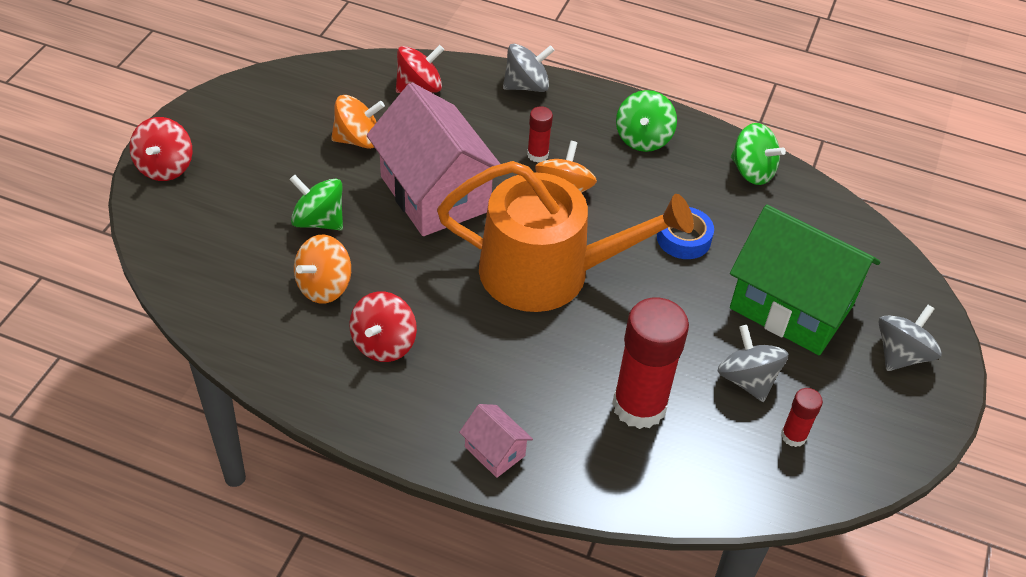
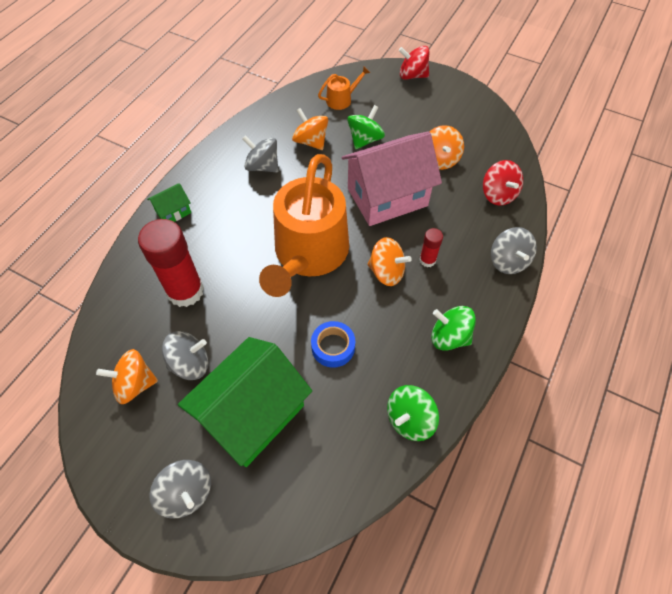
camera: 100 degrees right, 10 degrees up
(221, 253) = (342, 99): none -> orange watering can
(384, 344) = (262, 166): red spinning top -> grey spinning top
(494, 451) = (173, 212): pink house -> green house
(793, 436) = (135, 384): red glue stick -> orange spinning top

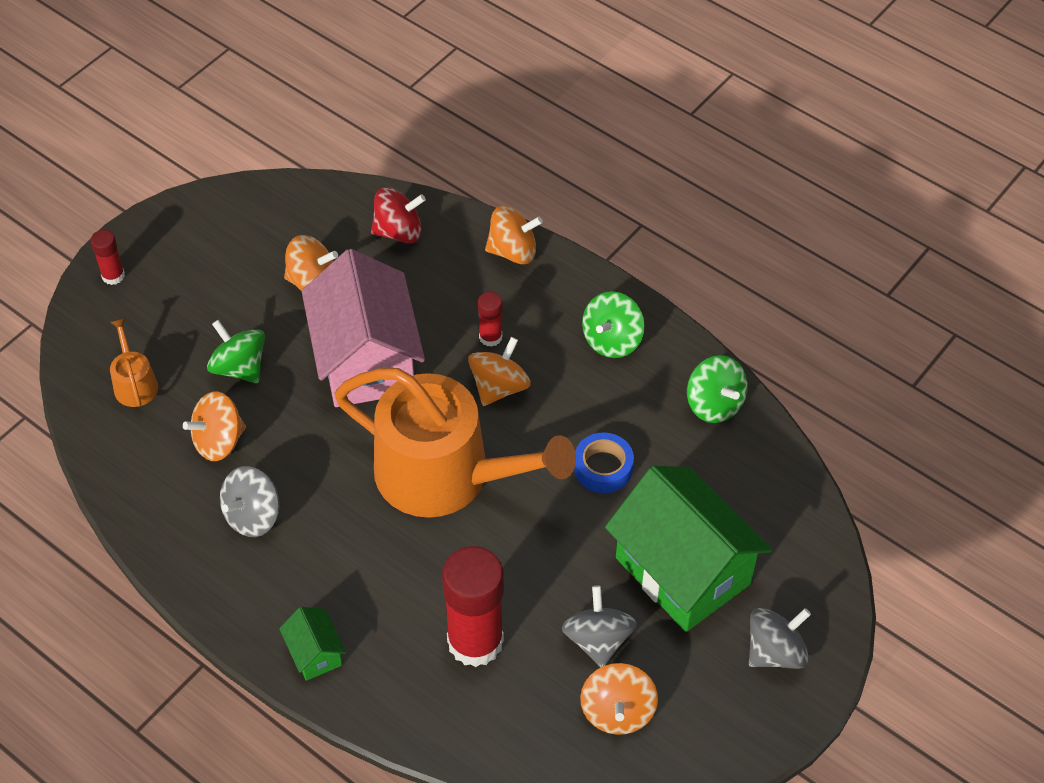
camera: 80 degrees left, 5 degrees down
(412, 75) = (113, 276): red spinning top -> red glue stick
(508, 261) = (513, 251): grey spinning top -> orange spinning top

